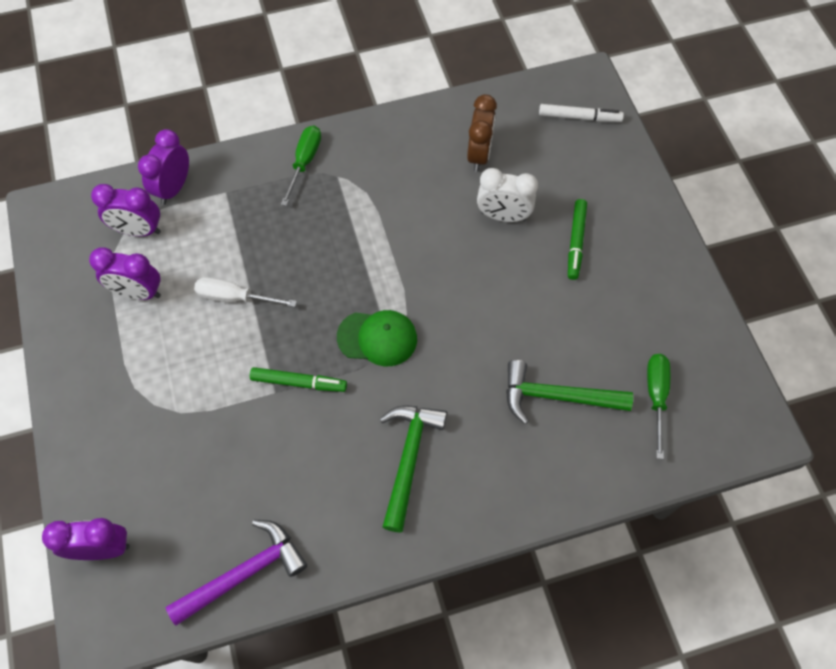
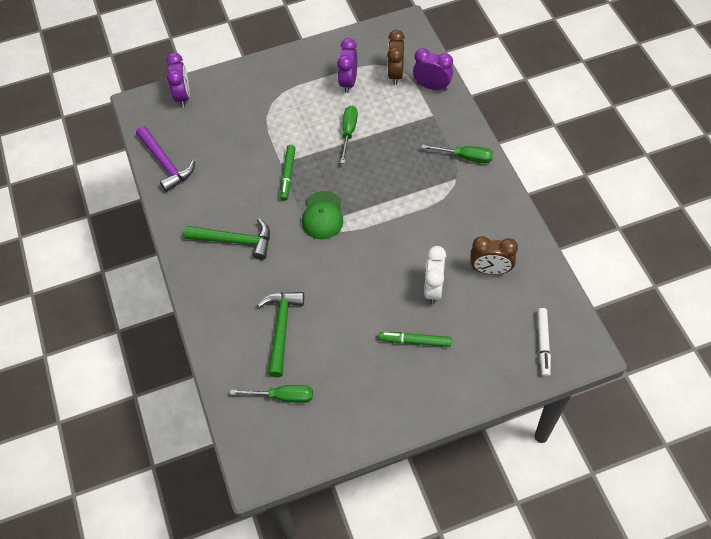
camera: 90 degrees right, 5 degrees down
(138, 230) = (395, 74): purple clock -> brown clock
(234, 297) = (348, 132): white screwdriver -> green screwdriver

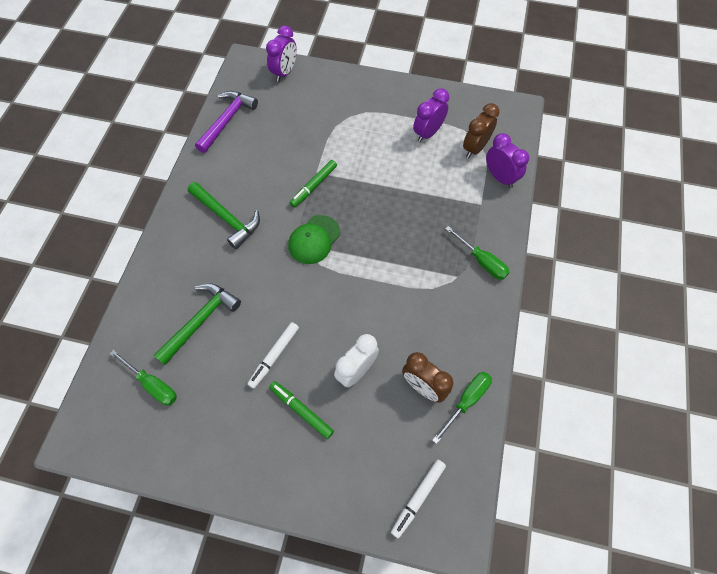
camera: 30 degrees right, 5 degrees up
(165, 163) = (227, 120): purple hammer -> purple hammer turned 150 degrees counterclockwise
(348, 132) = (393, 178): green screwdriver -> green screwdriver (466, 401)
(362, 317) = (274, 356): none -> white marker

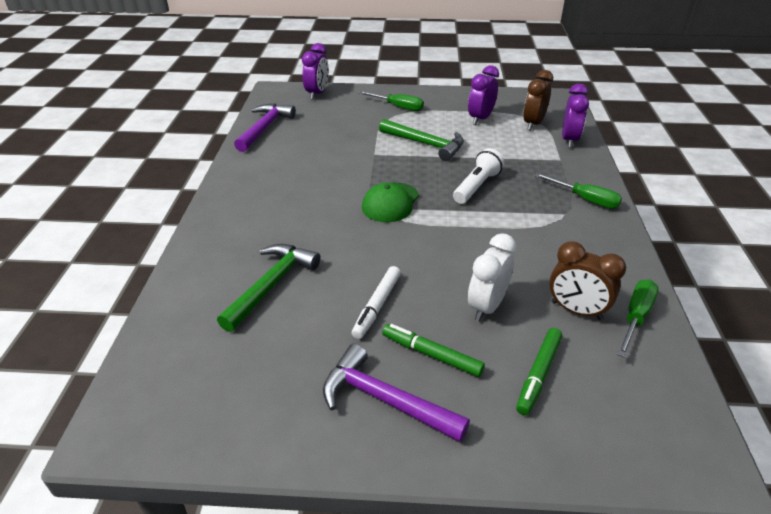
camera: 10 degrees left, 25 degrees down
(152, 384) = (218, 355): green screwdriver -> green screwdriver (398, 107)
(227, 218) = (283, 196): green hammer -> green hammer (425, 144)
(258, 445) = (385, 400): none -> purple hammer
(314, 186) = (375, 164): green marker -> green marker (538, 374)
(393, 230) = (476, 186): none -> white flashlight
(418, 498) = (629, 426): white marker -> none
(500, 177) = (569, 140): purple clock -> purple clock turned 60 degrees clockwise

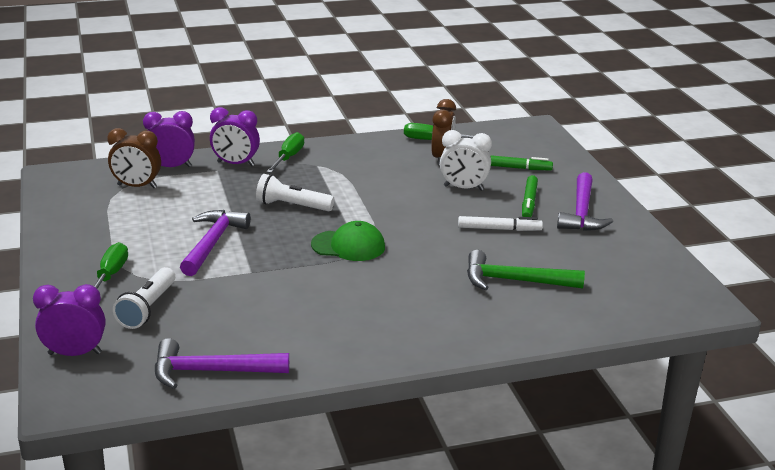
camera: 110 degrees left, 10 degrees down
(350, 115) = (148, 308): none -> white flashlight
(425, 144) = (212, 243): green hammer -> purple hammer
(480, 119) = (131, 217): purple clock -> purple clock (235, 164)

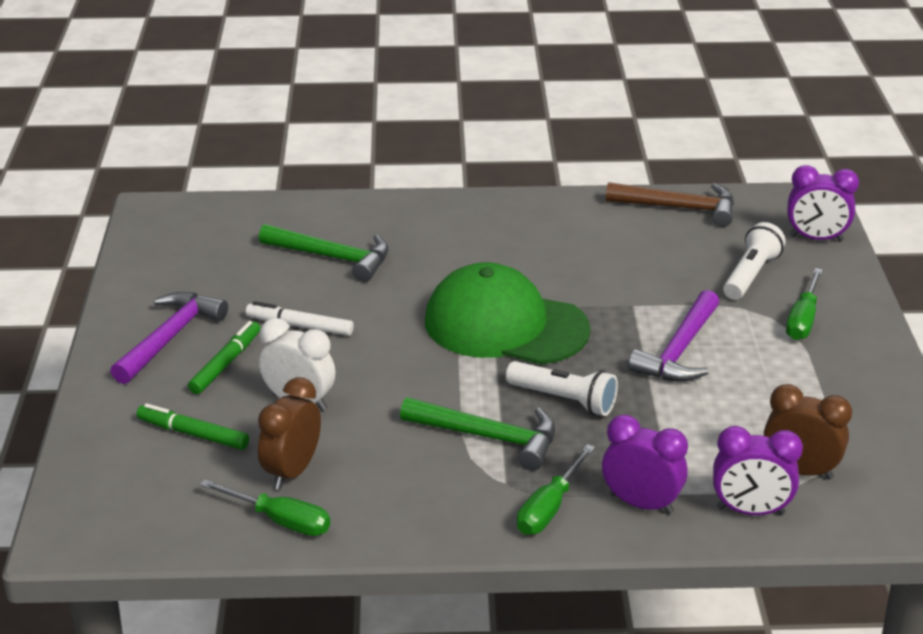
camera: 165 degrees left, 5 degrees up
(211, 371) = (679, 208): purple hammer -> brown hammer
(335, 183) = (489, 437): none -> green hammer
(348, 246) = (505, 325): green cap -> green cap, size x1.75

